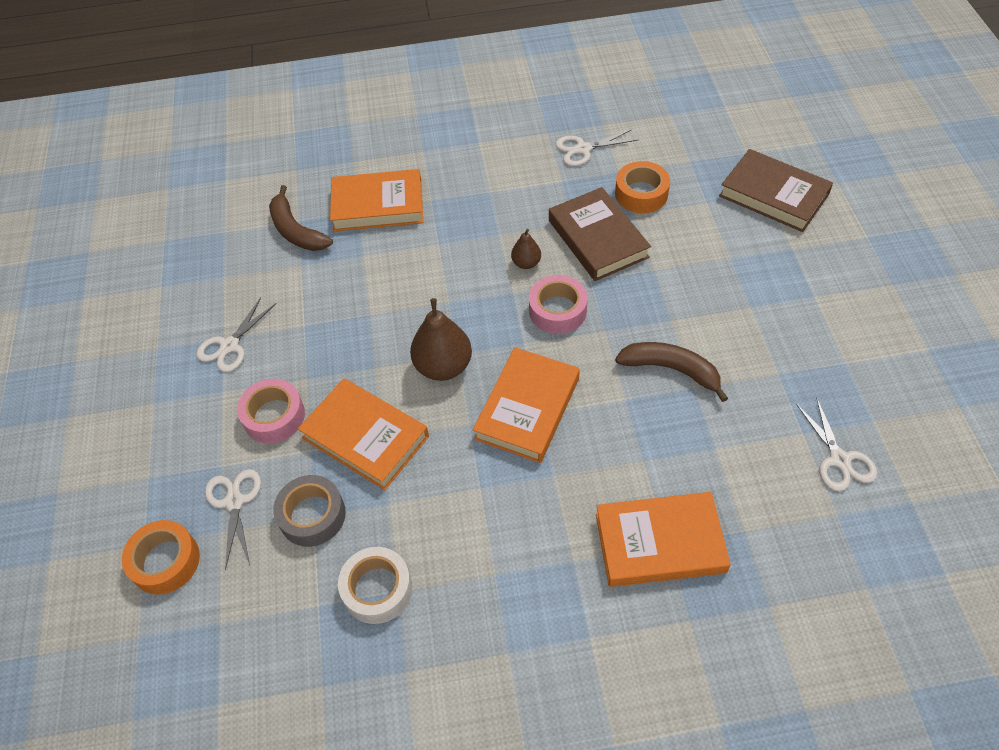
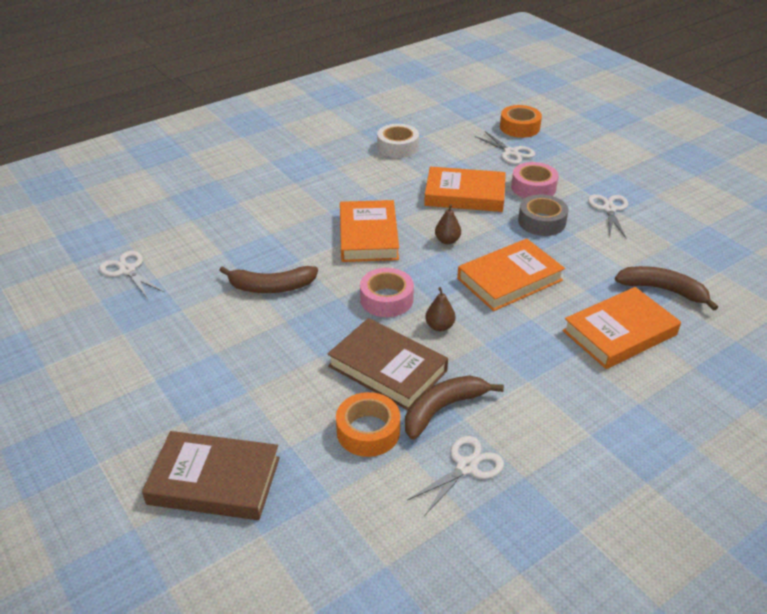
camera: 150 degrees right, 15 degrees down
(312, 515) = (461, 159): grey tape -> grey tape (541, 222)
(443, 366) = (447, 241): brown pear -> brown pear, size x0.54
(573, 192) = (442, 409): none -> brown banana
(660, 543) = (244, 201): orange book -> orange book (509, 279)

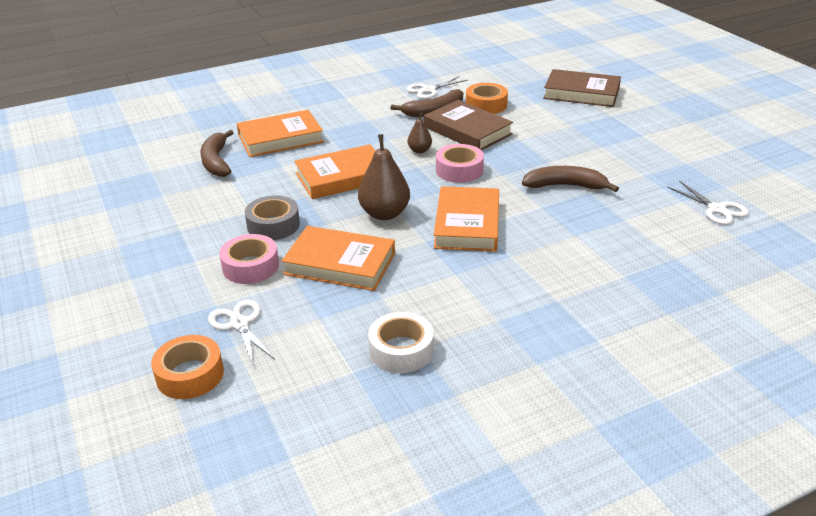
camera: 170 degrees left, 5 degrees down
(447, 241) = (384, 214): brown pear -> brown pear, size x1.86
(609, 209) = (188, 233): white scissors -> none
(662, 290) = (216, 161): brown banana -> brown banana turned 45 degrees clockwise

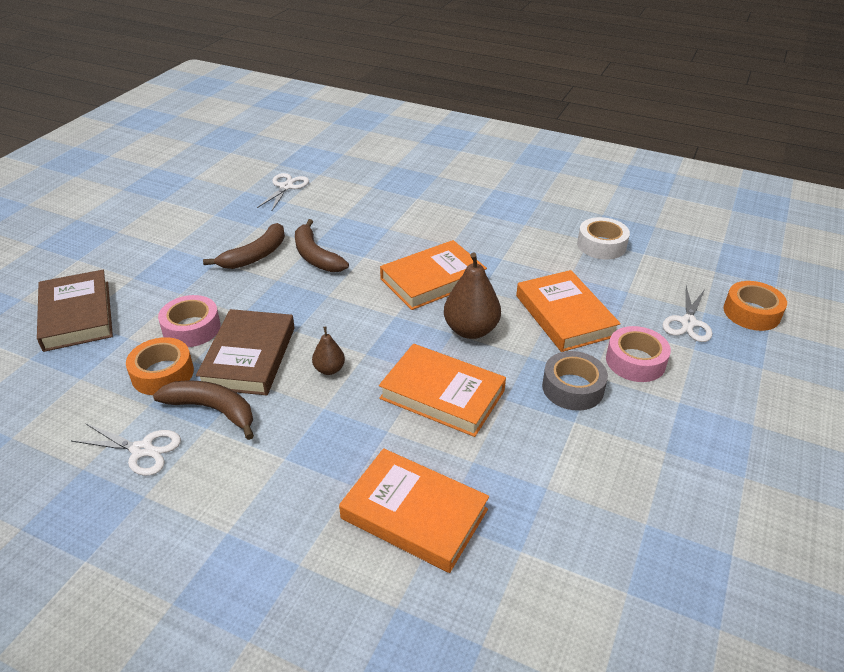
camera: 130 degrees left, 5 degrees up
(216, 161) = (531, 536): brown banana -> brown banana (255, 255)
(459, 170) = (346, 323): pink tape -> pink tape (191, 328)

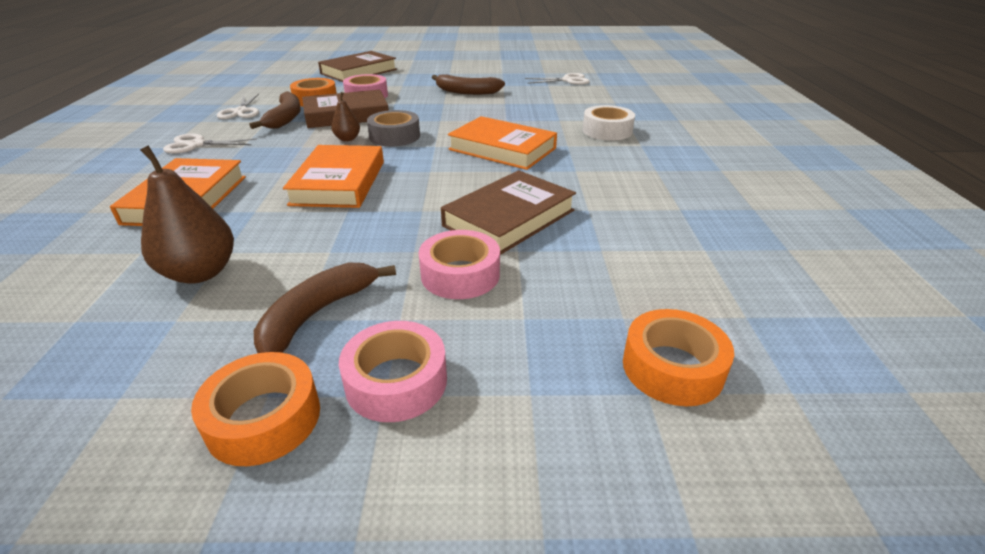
camera: 65 degrees right, 5 degrees down
(315, 256) = (487, 106): brown banana -> brown banana (317, 314)
(471, 330) = (441, 177): brown pear -> brown pear (200, 273)
(564, 315) = (509, 218): orange book -> brown book
(572, 388) = (384, 242): grey tape -> grey tape (394, 136)
(601, 245) = (680, 218): white tape -> white tape (607, 131)
(688, 323) = (580, 306): white scissors -> white scissors (196, 145)
(742, 417) = (396, 381): none -> pink tape
(765, 480) = (264, 418): none -> orange tape

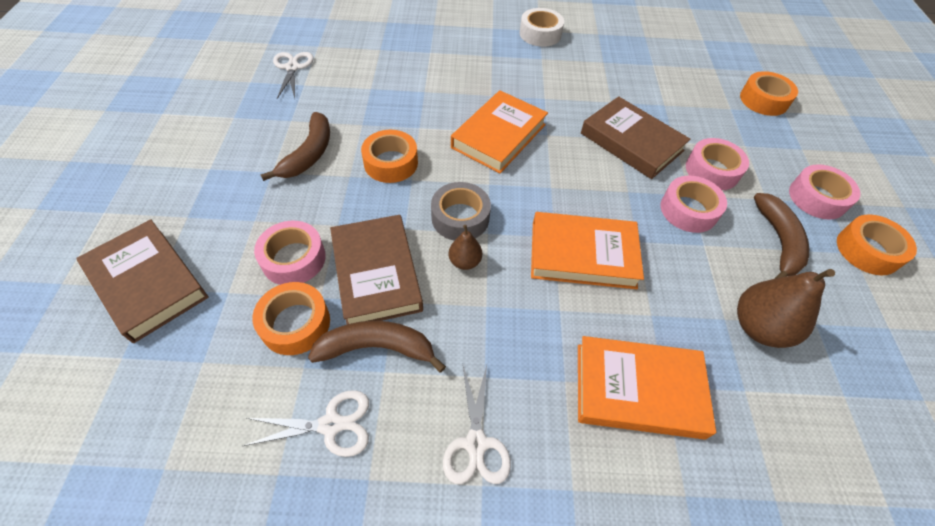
camera: 90 degrees left, 20 degrees up
(317, 314) = (778, 241): brown banana -> brown banana turned 120 degrees counterclockwise
(387, 247) = (688, 210): none -> pink tape
(459, 113) = (391, 163): none -> orange tape
(607, 131) = (458, 67): white tape -> white tape (540, 34)

